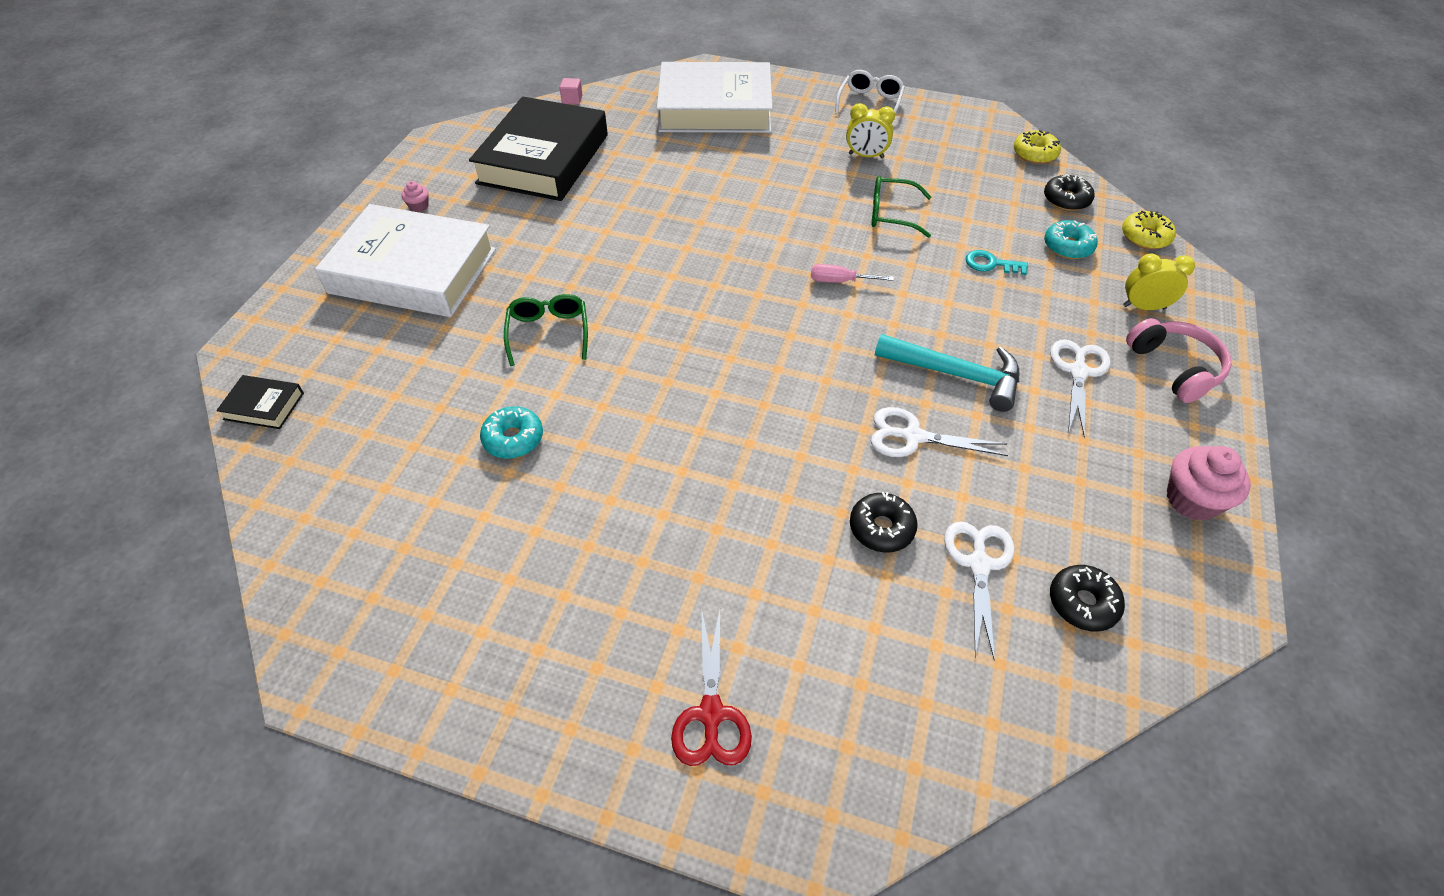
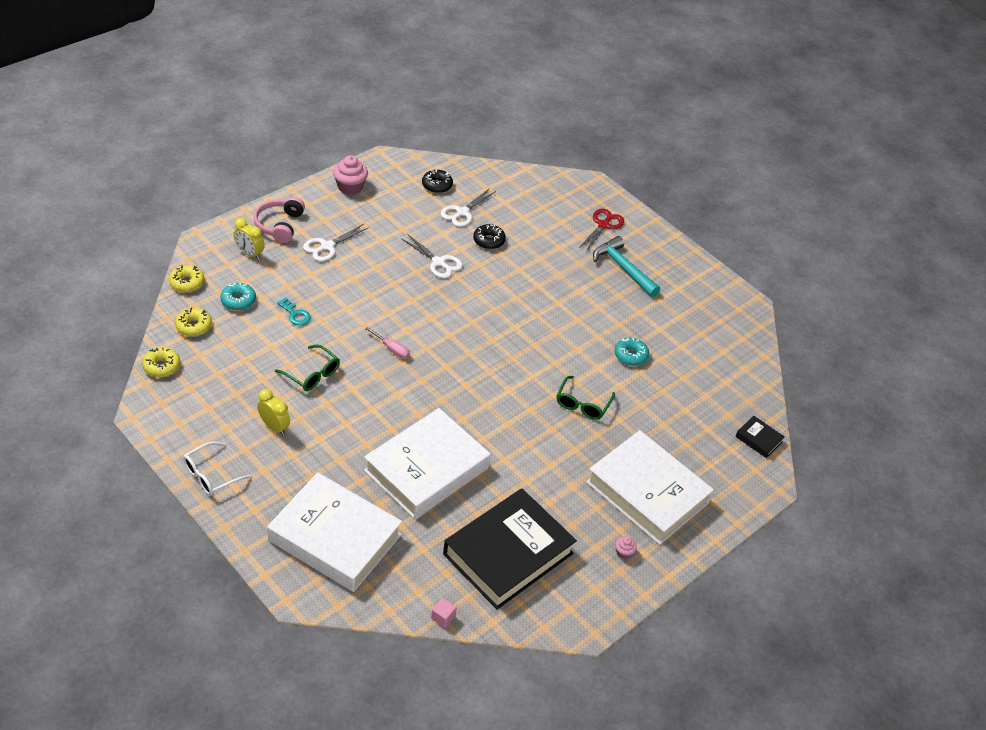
camera: 155 degrees left, 5 degrees down
(682, 187) = (426, 469): none -> white book
(956, 374) = (387, 275): turquoise hammer -> turquoise hammer (623, 268)
(1066, 200) = (194, 326): black donut -> yellow donut

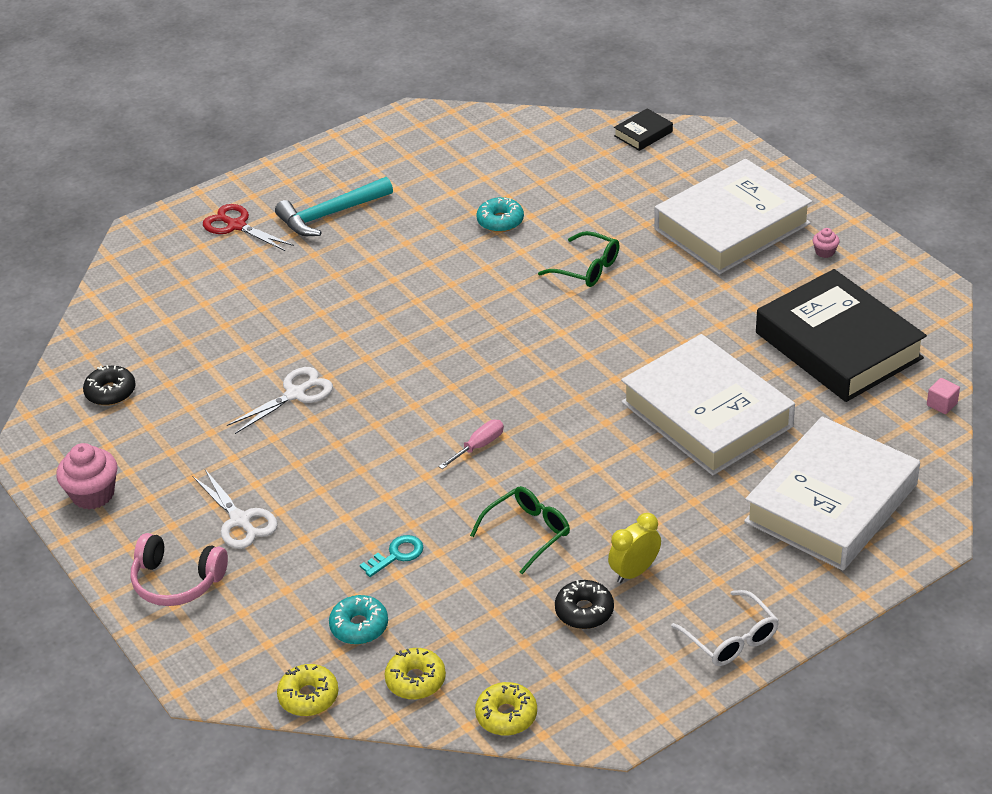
camera: 75 degrees left, 5 degrees down
(249, 254) = (244, 617): yellow clock -> none
(462, 212) = (183, 365): white scissors -> none
(489, 241) = (253, 340): black donut -> black donut (584, 611)

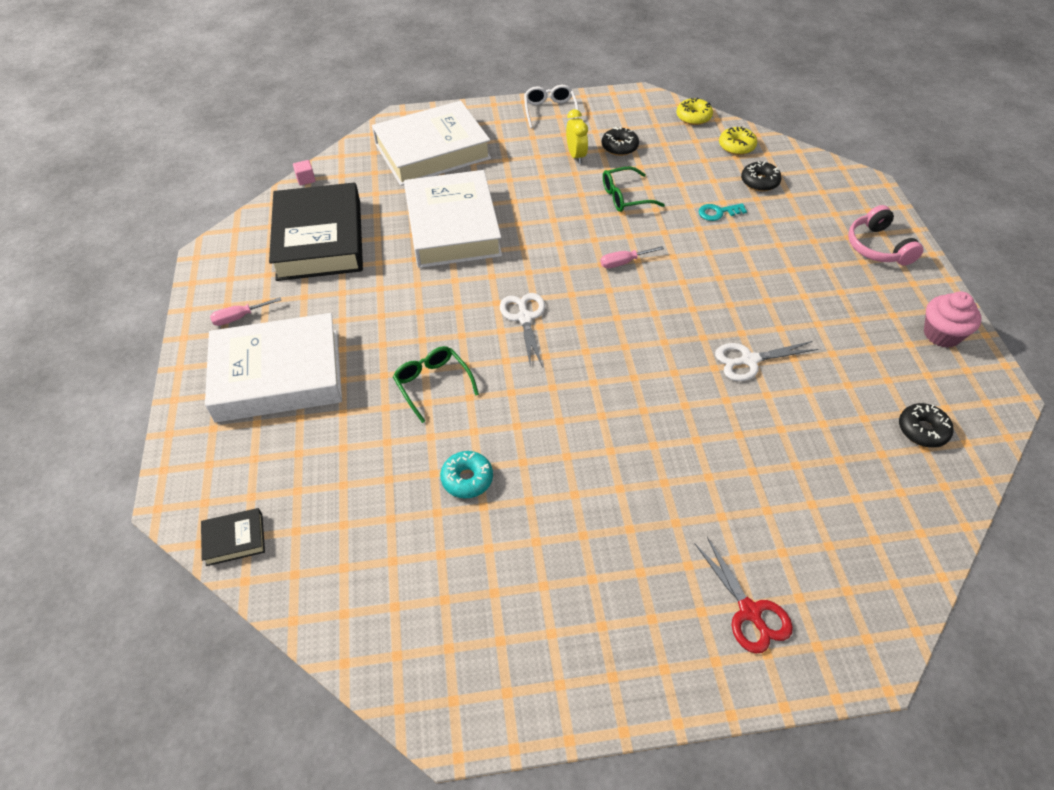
camera: 155 degrees left, 10 degrees up
(177, 581) = (878, 247): pink headphones -> pink headphones turned 150 degrees counterclockwise
(240, 520) = (823, 272): white scissors -> white scissors (524, 318)
(308, 696) = (804, 158): yellow donut -> none
(330, 215) = (635, 577): turquoise hammer -> none
(359, 626) = (759, 182): turquoise donut -> black donut
(634, 572) = (576, 156): yellow clock -> yellow clock turned 90 degrees counterclockwise
(825, 252) = (239, 317): pink cupcake -> pink screwdriver

